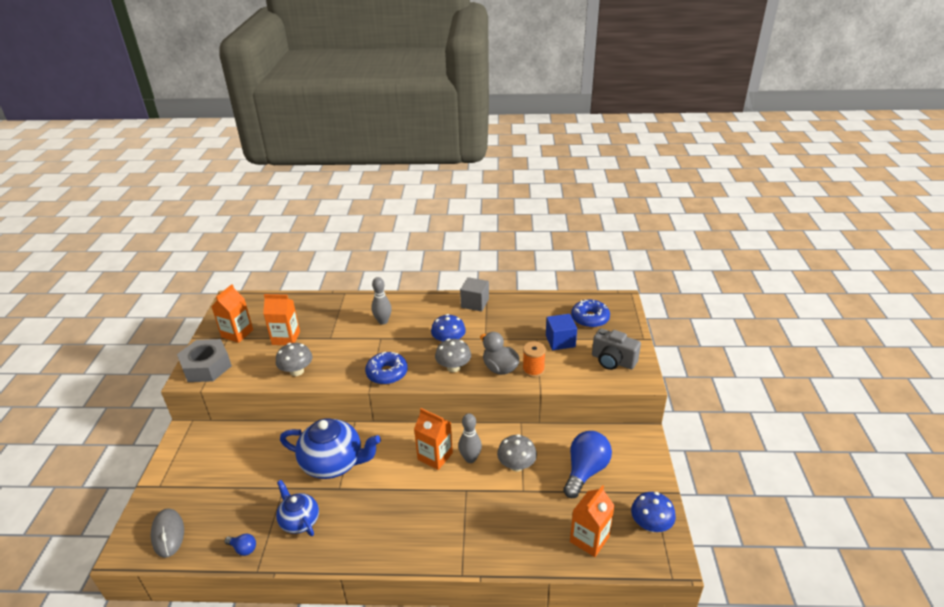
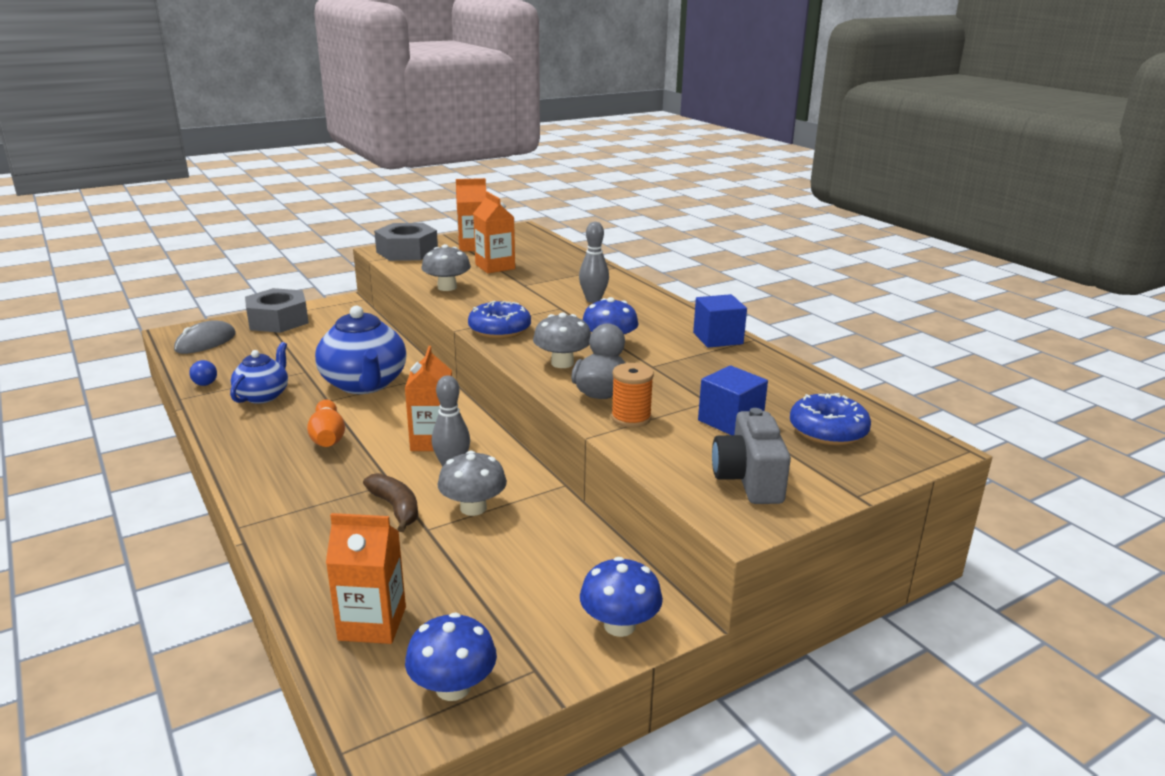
camera: 55 degrees right, 10 degrees down
(176, 479) = (278, 320): none -> grey nut
(388, 502) = (328, 436): none -> orange bowling pin
(475, 303) = (718, 338): grey cube -> blue cube
(494, 496) = (396, 508): none -> brown banana
(585, 471) = (518, 576): blue light bulb -> none
(640, 452) = (619, 625): none -> blue mushroom

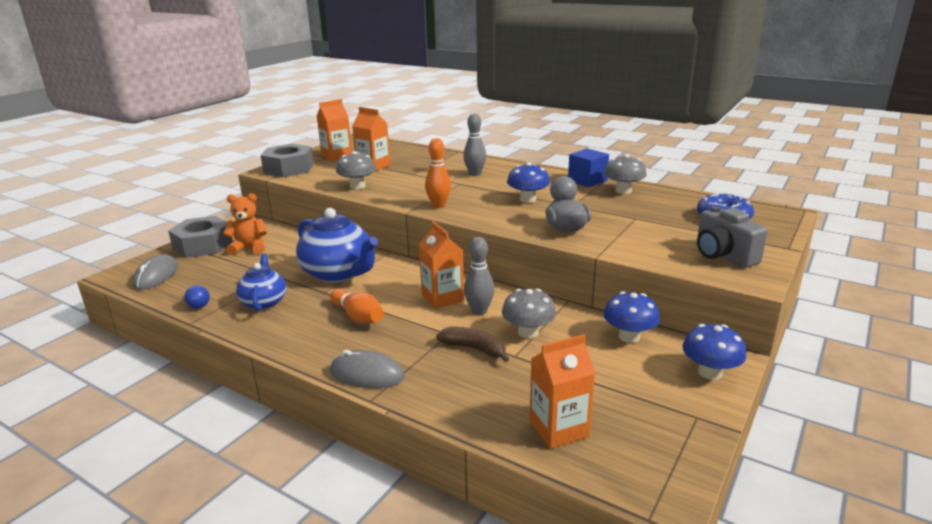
camera: 25 degrees left, 0 degrees up
(265, 500) = (367, 374): none -> grey mouse
(315, 334) = (249, 248): none -> orange teddy bear
(453, 687) = (663, 447): blue mushroom -> blue mushroom (629, 336)
(500, 330) = (438, 205): blue donut -> orange bowling pin
(562, 363) = (513, 216): grey mushroom -> grey mushroom (623, 191)
(631, 418) = (605, 239): orange spool -> none
(730, 421) = (664, 226): blue cube -> none

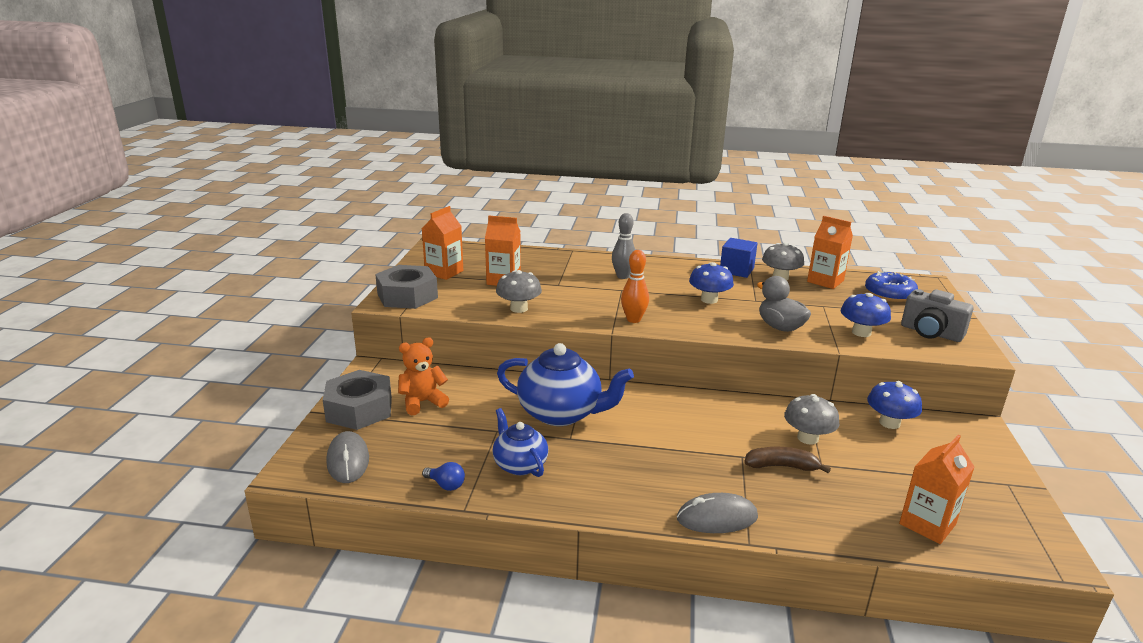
camera: 25 degrees left, 0 degrees up
(358, 316) = (638, 458): orange bowling pin -> none
(442, 298) = (695, 419): orange carton -> orange carton (825, 281)
(479, 311) = (743, 426): grey bowling pin -> none
(710, 372) = (978, 442): blue mushroom -> blue mushroom (861, 332)

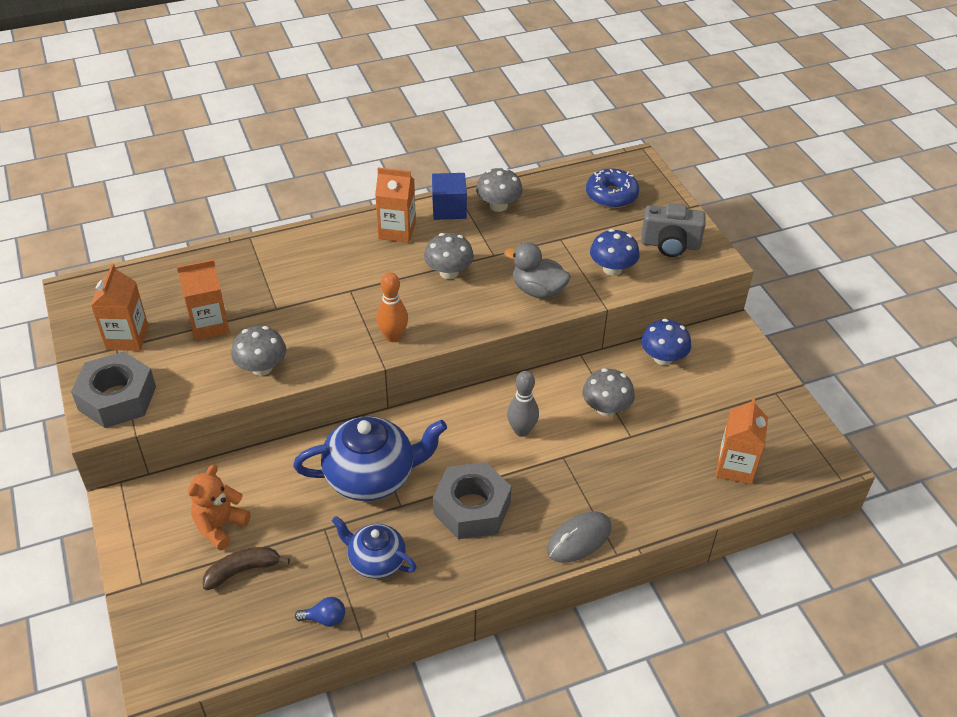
camera: 30 degrees left, 20 degrees up
(348, 460) = (204, 637): grey mouse -> none
(359, 409) = (159, 567): grey nut -> grey nut (472, 508)
(623, 276) = (337, 265): grey bowling pin -> grey bowling pin (521, 430)
(709, 300) = (449, 272): blue mushroom -> grey mushroom
(782, 466) = (601, 454): brown banana -> brown banana (243, 570)
(825, 281) = (544, 195): orange carton -> orange carton (397, 231)

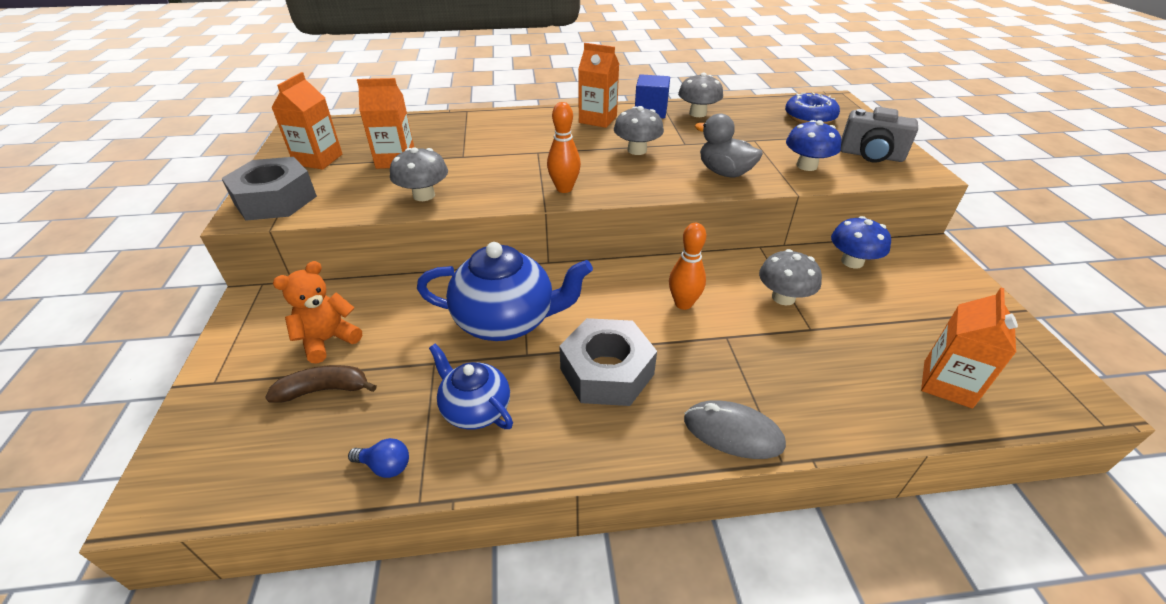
camera: 15 degrees right, 5 degrees down
(521, 430) = (683, 303): grey bowling pin -> orange bowling pin
(579, 539) = (733, 432): grey mouse -> grey mouse turned 45 degrees clockwise

